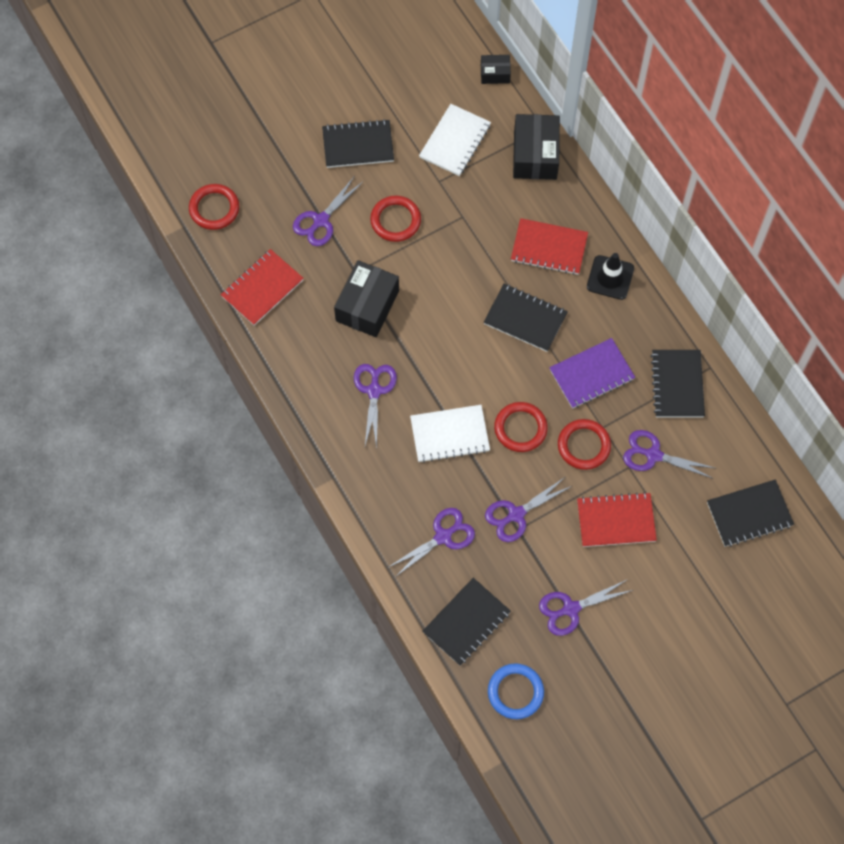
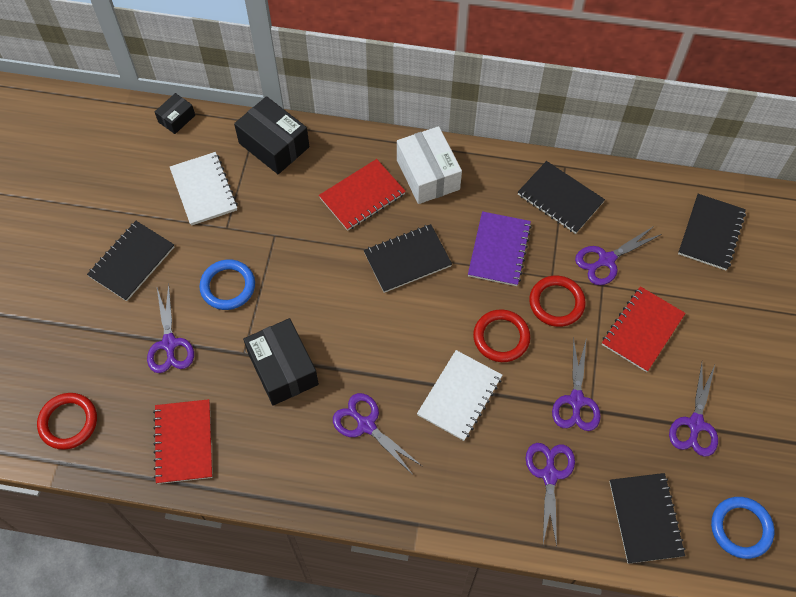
camera: 50 degrees left, 5 degrees down
(395, 220) = (228, 286): red ring -> blue ring
(610, 277) = (428, 174): black traffic cone -> white box

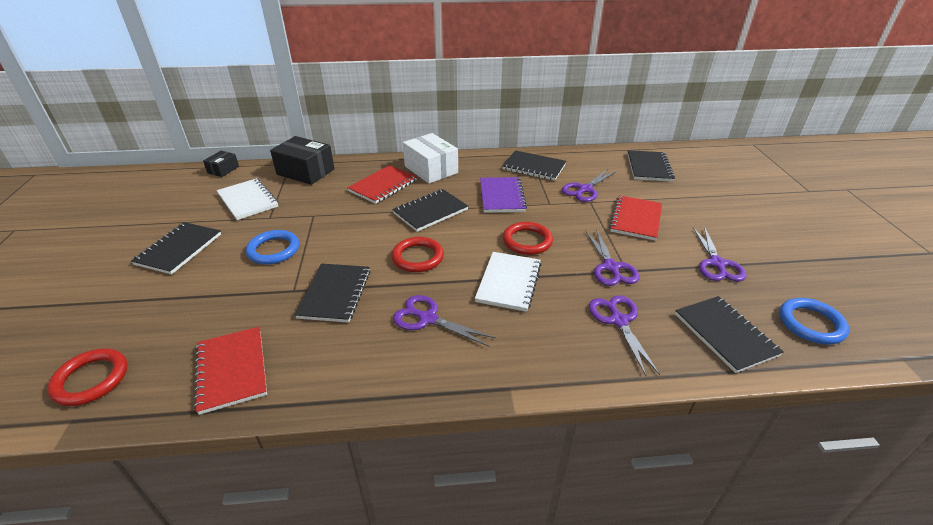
camera: 15 degrees left, 25 degrees down
(169, 344) = (215, 296): purple scissors -> none
(283, 369) = (335, 294): black box -> black notebook
(556, 303) = (561, 216): red ring -> red ring (418, 257)

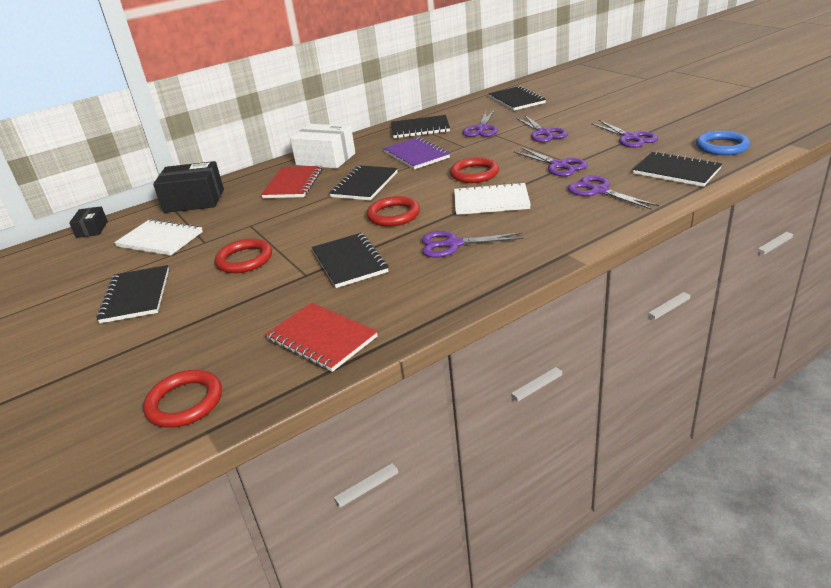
camera: 25 degrees left, 5 degrees down
(273, 250) = (244, 259): blue ring -> red ring
(508, 282) = (491, 201): white notebook -> white notebook turned 75 degrees counterclockwise
(635, 219) = (543, 133): red notebook -> purple scissors

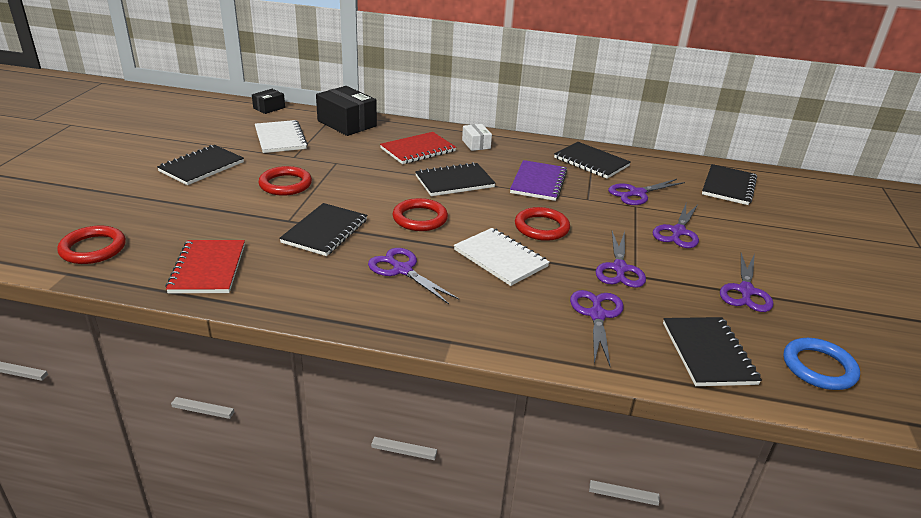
camera: 40 degrees right, 0 degrees up
(325, 159) = (476, 144): white box -> white box, size x0.53

